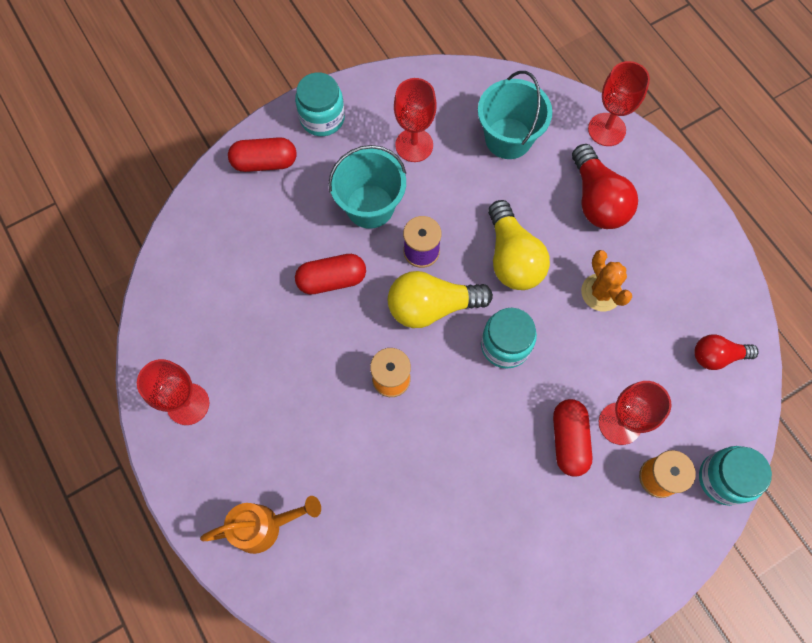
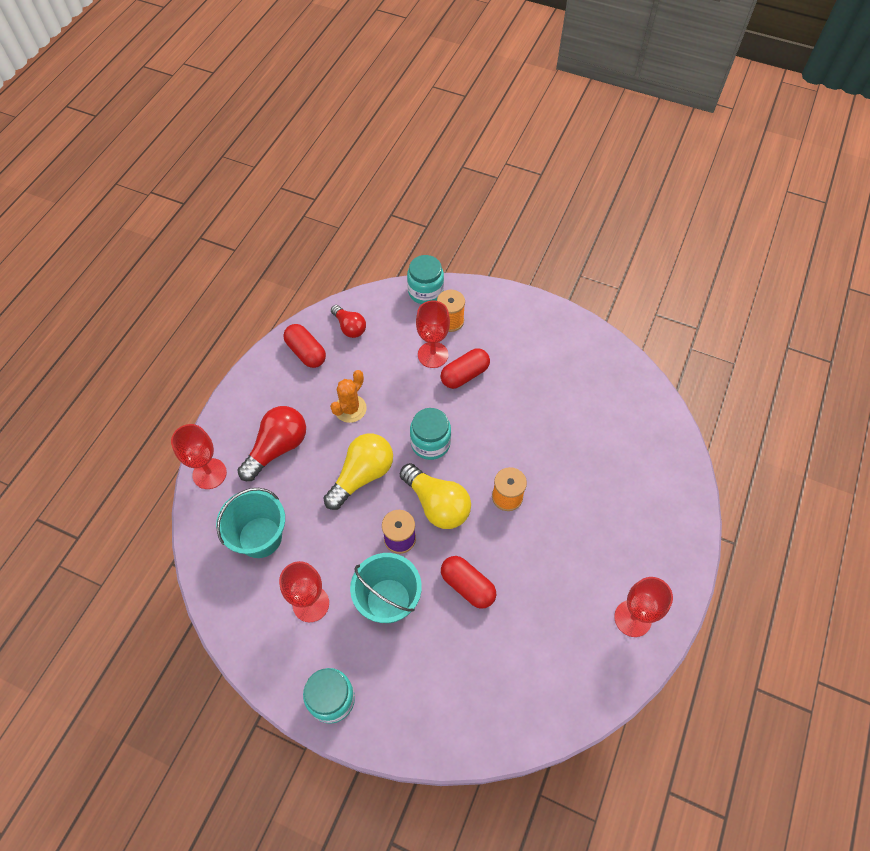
camera: 125 degrees left, 10 degrees down
(264, 162) = (406, 716): red capsule -> red capsule (306, 352)
(265, 526) = (658, 508): orange watering can -> none

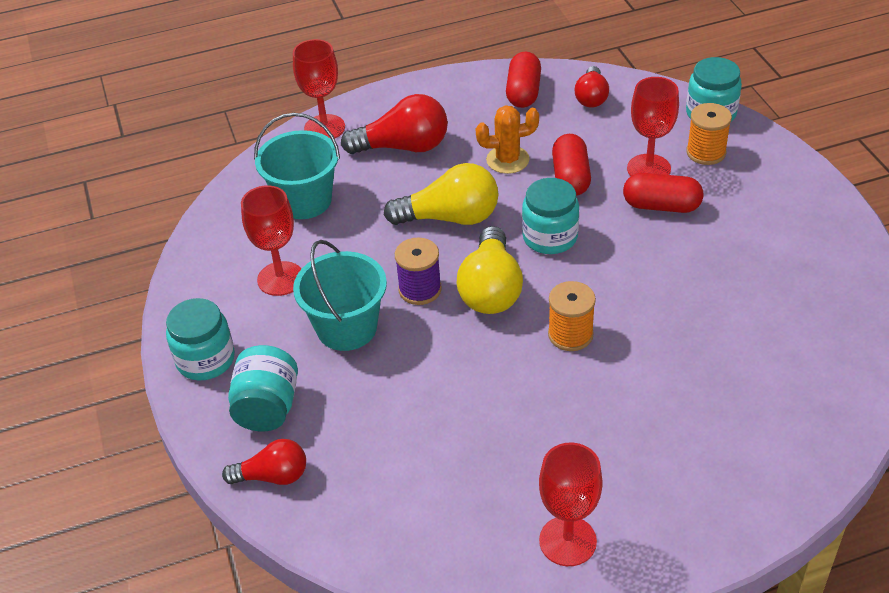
camera: 50 degrees right, 15 degrees down
(405, 693) = (267, 407): none -> turquoise jar
(458, 731) = (272, 476): none -> red light bulb
(467, 586) = (432, 374): red capsule -> red capsule (570, 177)

